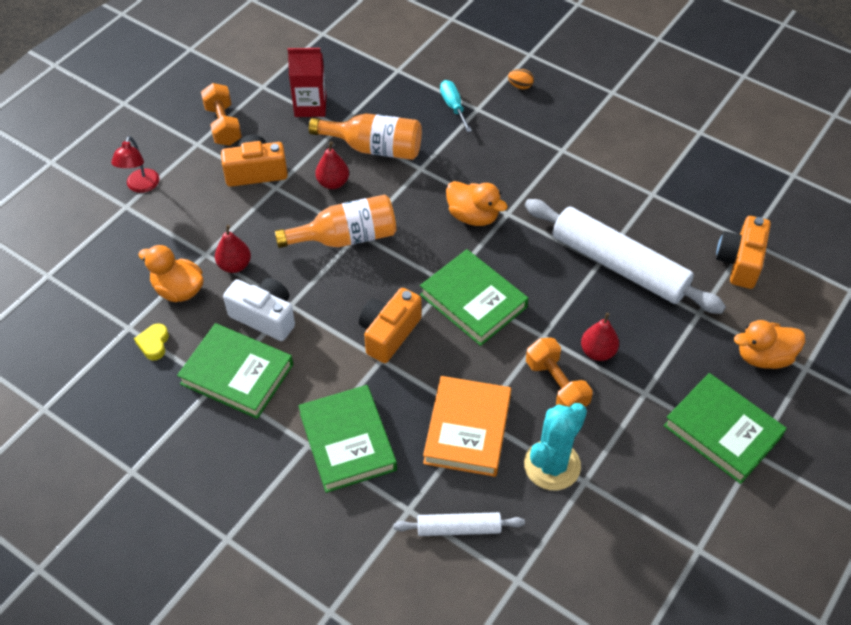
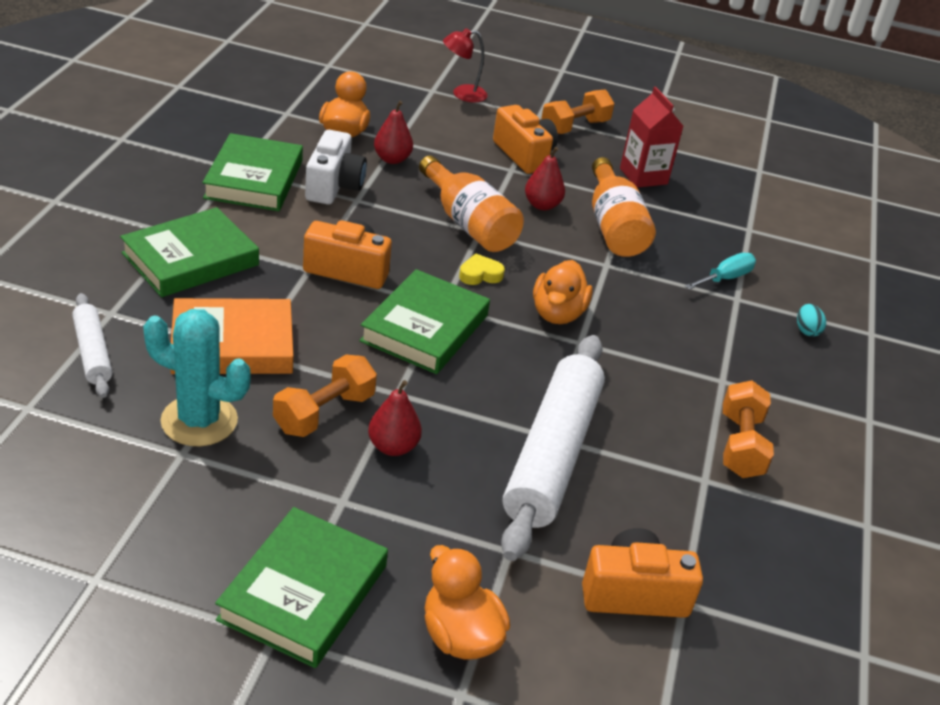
camera: 65 degrees right, 15 degrees down
(154, 344) = (273, 128): yellow heart -> yellow heart (480, 274)
(520, 86) = (806, 330): orange egg -> turquoise egg
(625, 164) = (740, 445): none -> orange dumbbell

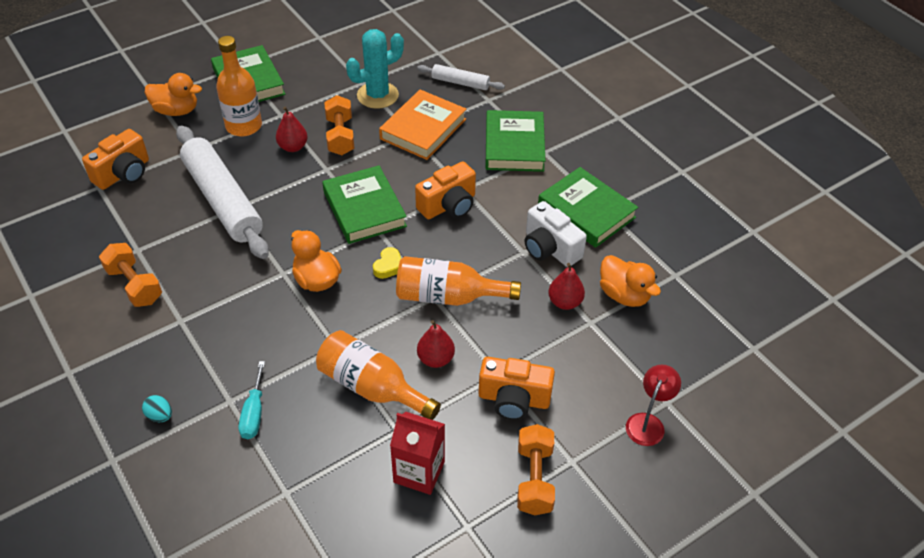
camera: 135 degrees right, 10 degrees up
(407, 526) = (244, 126): none -> orange bottle

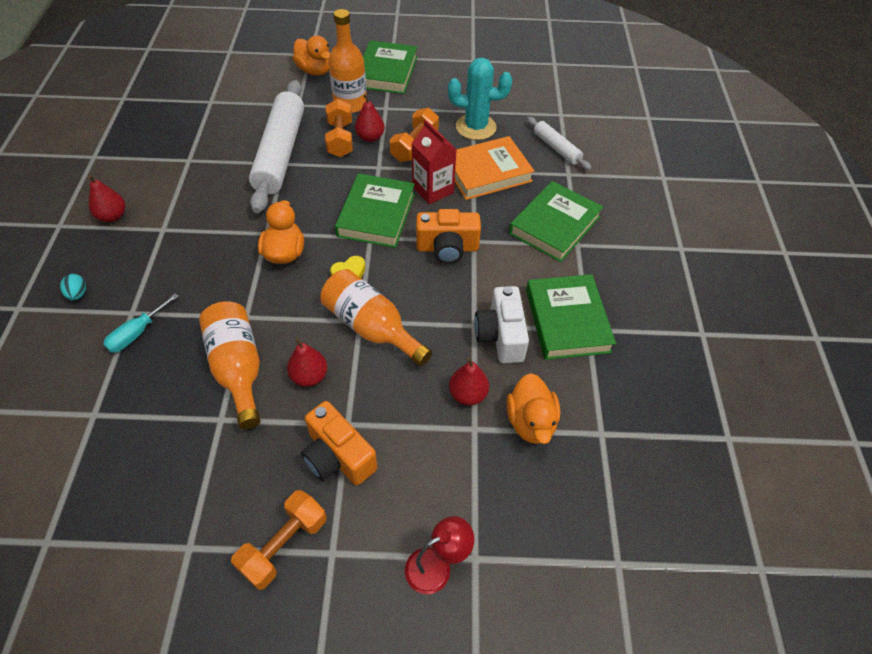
camera: 35 degrees right, 5 degrees up
(116, 336) = (112, 216): none -> red pear
(123, 173) = (235, 100): orange camera -> none
(134, 285) = (160, 185): orange dumbbell -> orange dumbbell (340, 139)
(419, 472) = (201, 468): red carton -> red carton (433, 190)

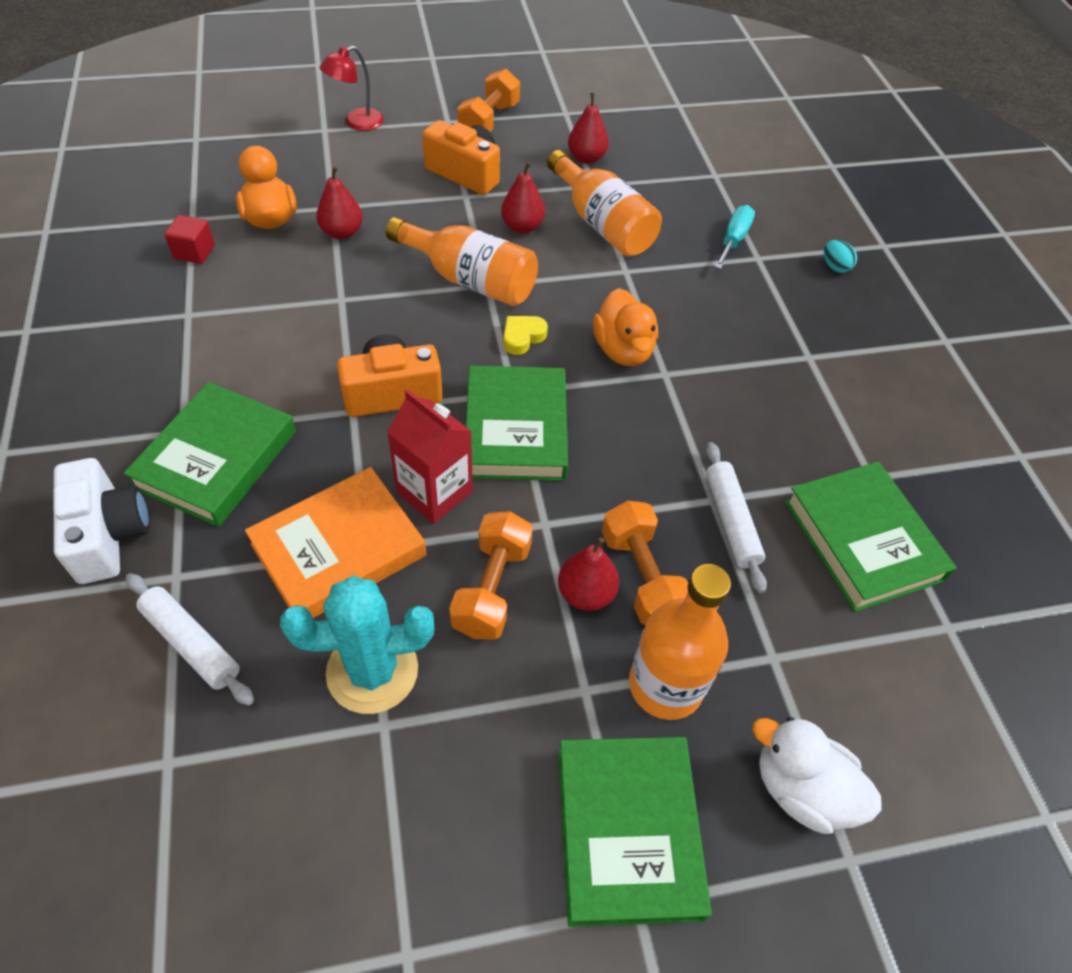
camera: 165 degrees right, 0 degrees up
(112, 216) = (891, 363): red pear -> red pear (586, 158)
(280, 153) = (731, 521): white rolling pin -> white rolling pin, size x0.49
(315, 71) = (801, 789): orange duck -> white duck
(500, 336) = (305, 292): white camera -> white camera (108, 535)
(567, 320) = (215, 321): green book -> green book (863, 540)
(593, 391) = (194, 252): none -> red cube

